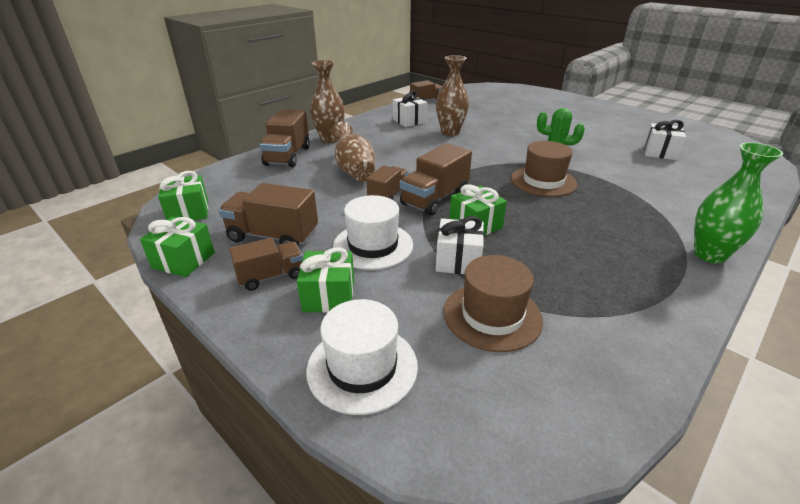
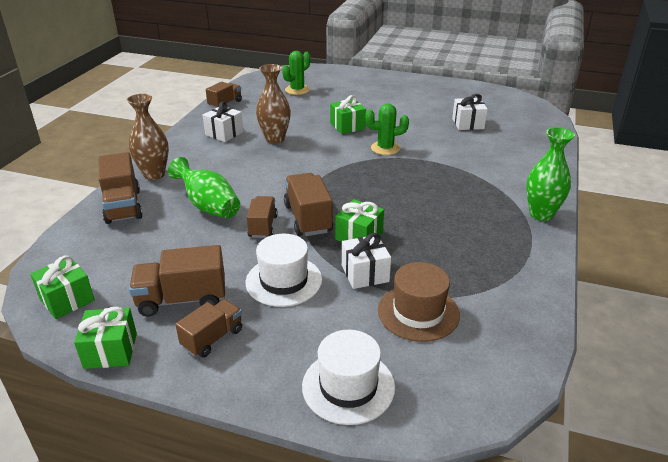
camera: 25 degrees left, 0 degrees up
(329, 296) = (279, 339): green gift -> green gift (347, 126)
(354, 170) = (208, 206): brown vase -> green vase
(435, 199) = (308, 218): brown truck -> brown truck turned 150 degrees clockwise
(497, 100) = (297, 90): none -> green cactus
(543, 181) = (390, 176): brown hat -> none

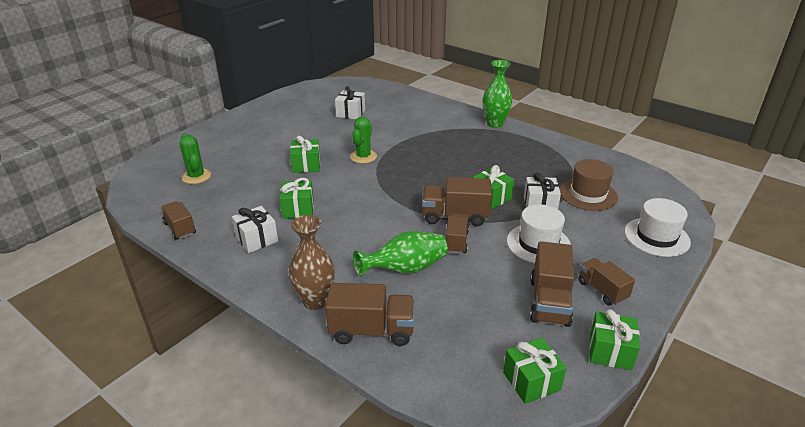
camera: 70 degrees left, 0 degrees up
(262, 226) = (456, 242): brown truck -> brown truck turned 75 degrees clockwise
(275, 139) = (298, 209): brown vase -> green gift

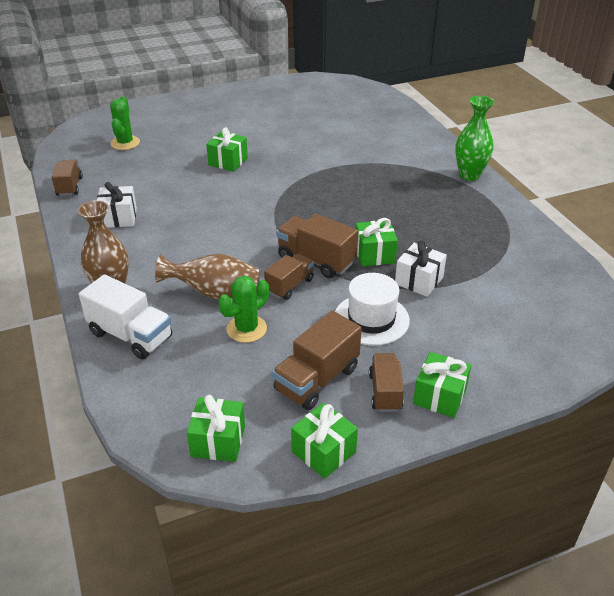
camera: 30 degrees right, 5 degrees up
(298, 209) = (179, 202): green gift -> green gift (439, 396)
(350, 113) = (324, 119): white gift -> none
(363, 157) = (290, 169): green cactus -> green cactus (246, 329)
(372, 330) = (131, 335): brown truck -> white truck
(405, 269) = (215, 293): green vase -> brown vase
(588, 194) = (489, 288): brown hat -> none
(656, 237) = (516, 364): white hat -> none

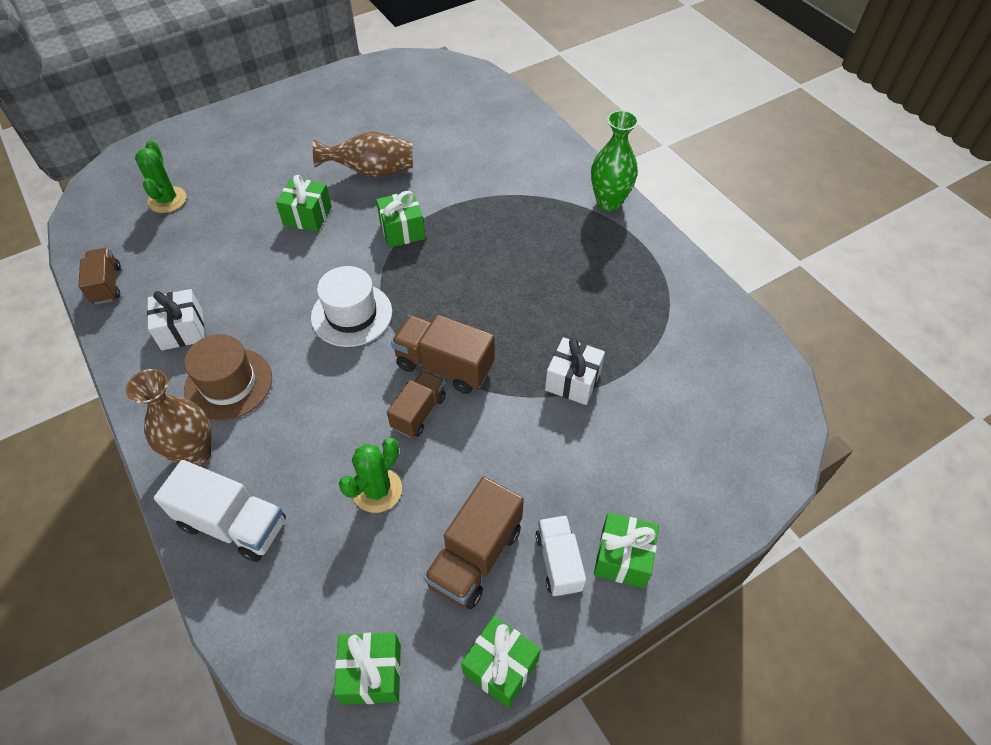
camera: 10 degrees left, 15 degrees up
(146, 252) = (228, 384): none -> brown hat
(215, 293) = (328, 438): brown vase -> brown vase (371, 171)
(371, 319) = (525, 451): white hat -> white hat (351, 314)
(374, 254) = (514, 346): green gift -> green gift (402, 230)
(385, 392) = (558, 562): brown truck -> white truck

